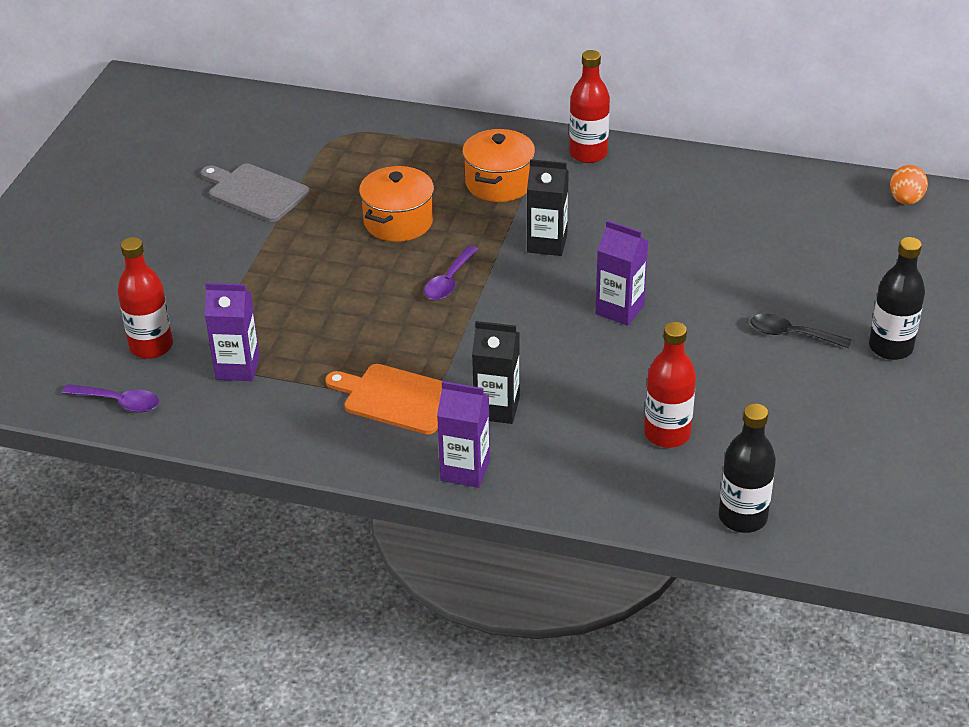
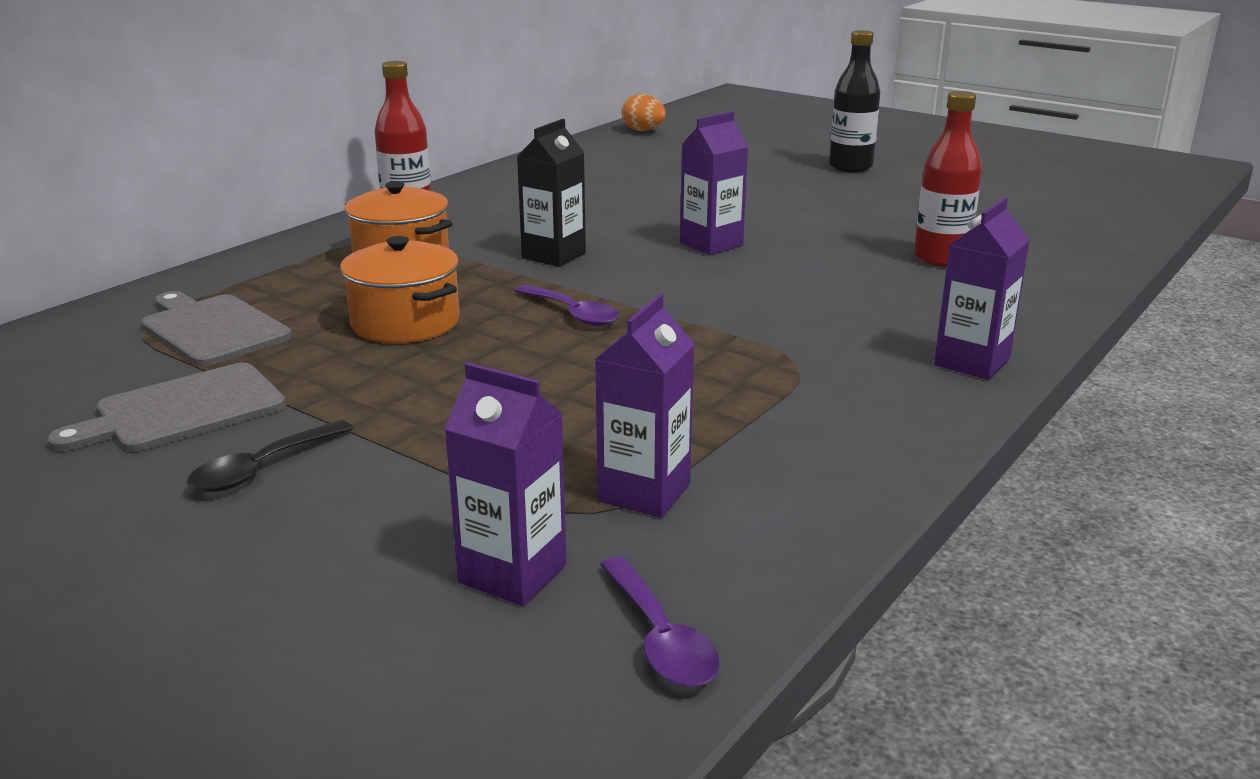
camera: 70 degrees left, 15 degrees down
(119, 402) = (660, 638): purple spoon -> purple spoon turned 120 degrees clockwise
(151, 346) = (512, 574): red bottle -> purple carton
(353, 158) = (212, 329): none -> grey cutting board
(396, 398) = (800, 381): orange cutting board -> none
(497, 408) = (855, 327): black carton -> none
(742, 517) = (1084, 251): black bottle -> none
(792, 334) = (807, 191): black spoon -> black spoon (262, 468)

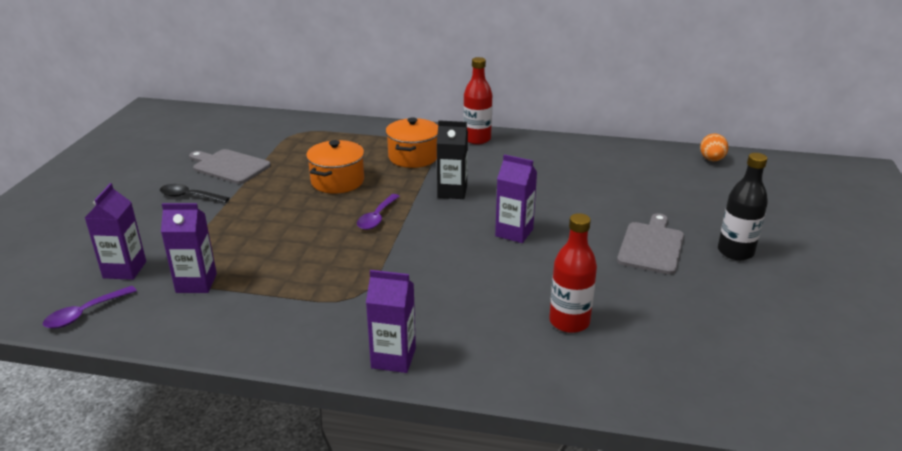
camera: 65 degrees right, 5 degrees up
(212, 329) = (305, 145): grey cutting board -> grey cutting board (651, 246)

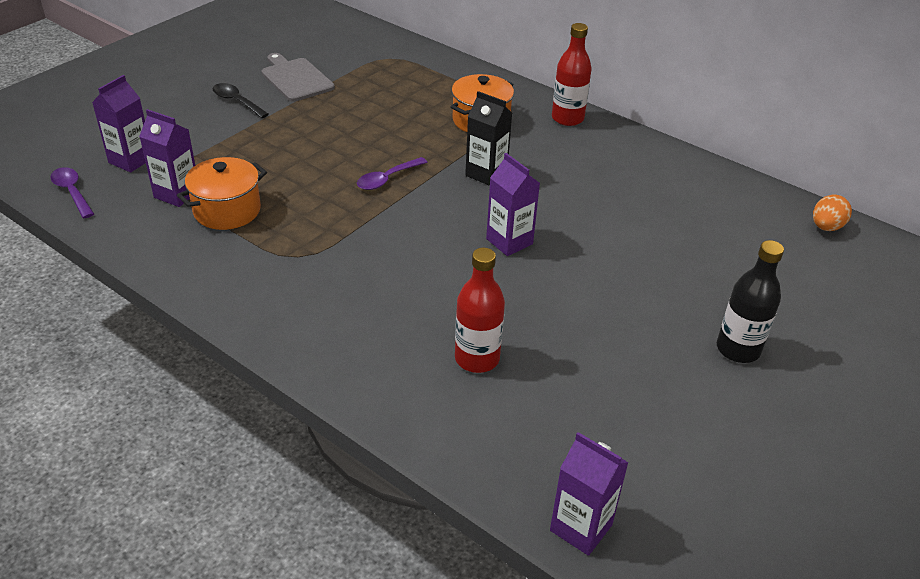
camera: 25 degrees right, 10 degrees up
(85, 313) = (72, 192): purple spoon -> purple spoon turned 75 degrees clockwise
(337, 181) = (382, 126): orange pot -> orange pot (227, 210)
(393, 358) = (282, 331): purple carton -> purple carton (581, 527)
(651, 246) = (645, 308): grey cutting board -> none

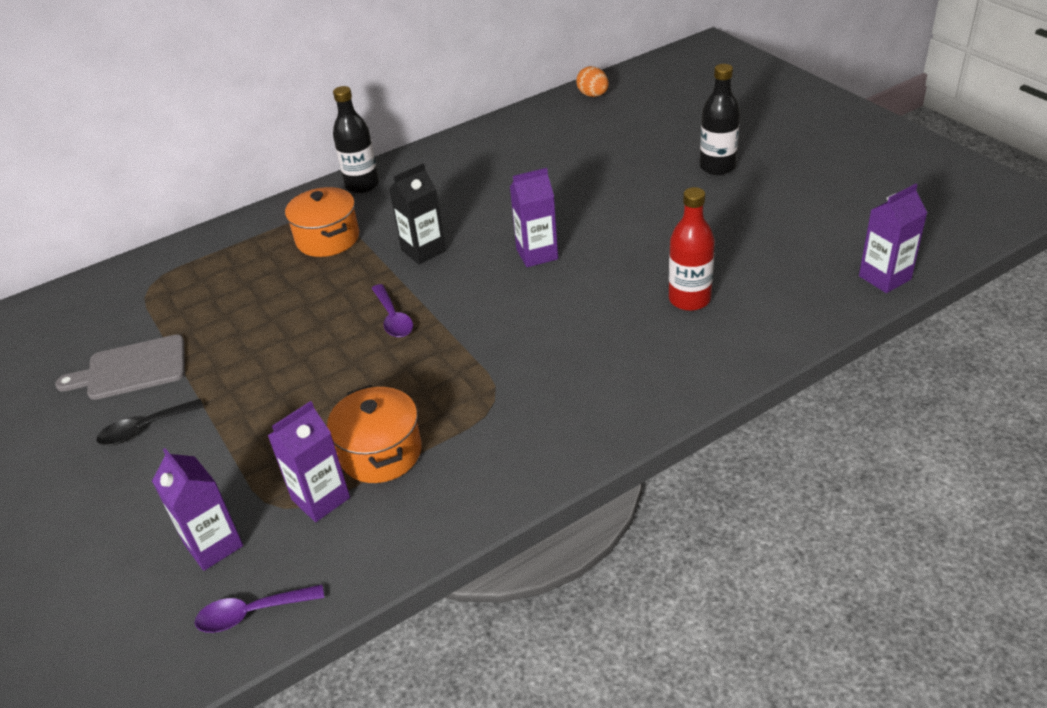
camera: 65 degrees left, 0 degrees up
(567, 118) = (362, 185): red bottle -> black bottle

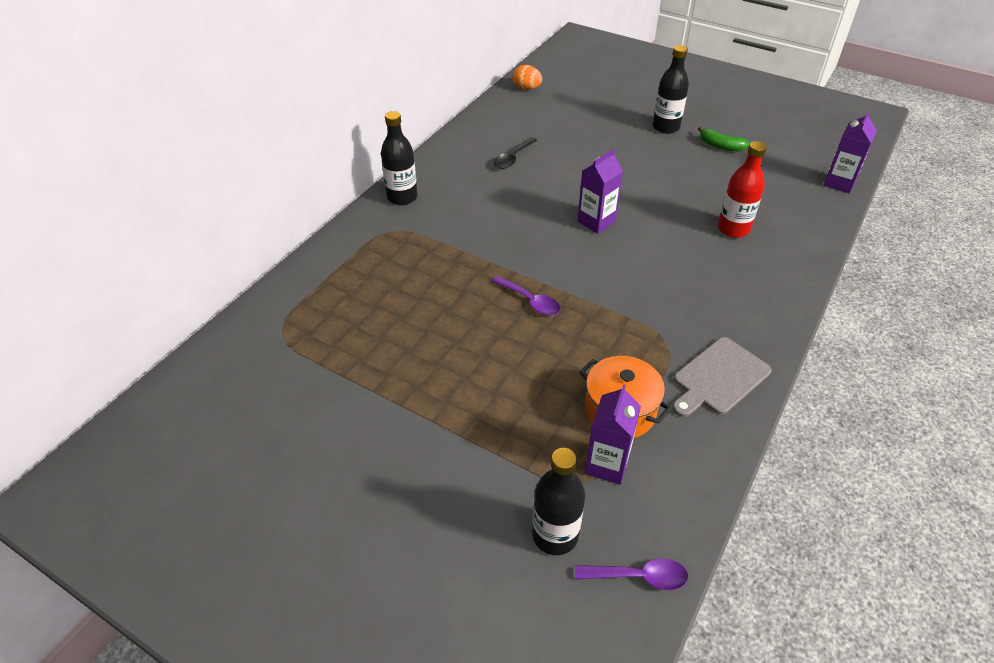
camera: 30 degrees left, 5 degrees up
(132, 369) = (335, 411): grey cutting board -> grey cutting board (718, 378)
(144, 428) = (398, 459): black spoon -> black spoon (513, 158)
(213, 545) = (555, 535): purple carton -> black bottle
(252, 613) = (638, 577): purple spoon -> purple spoon turned 135 degrees counterclockwise
(328, 239) = (413, 249): orange pot -> none
(423, 250) = (504, 240): black carton -> none
(766, 201) = (720, 146): none -> green banana

